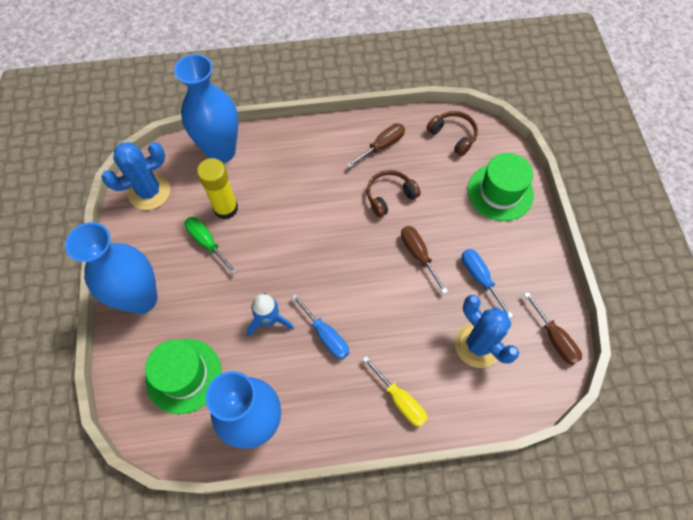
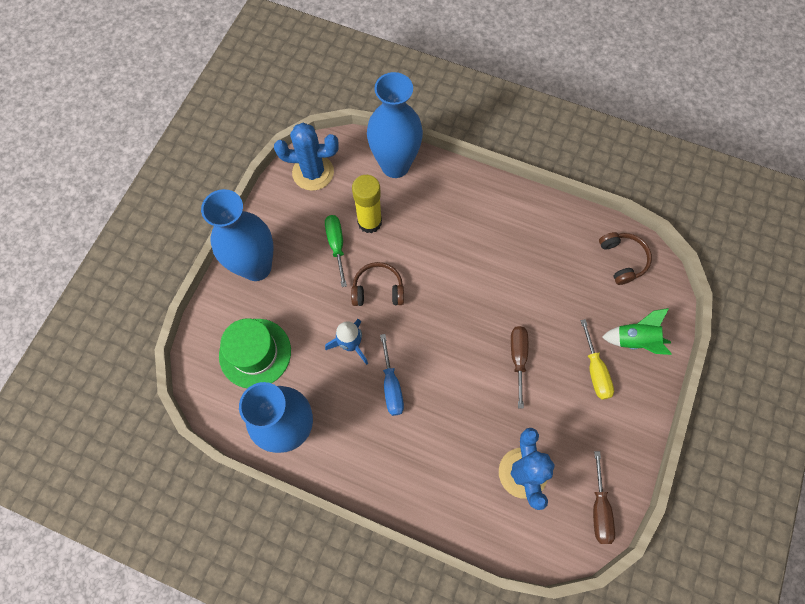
camera: 30 degrees right, 5 degrees up
(382, 146) = (546, 235): brown screwdriver -> none
(389, 196) = (524, 288): brown headphones -> brown headphones (378, 289)
(400, 400) = (422, 480): yellow screwdriver -> yellow screwdriver (595, 370)
(480, 278) = (562, 412): blue screwdriver -> none
(500, 192) = (635, 340): green hat -> green rocket

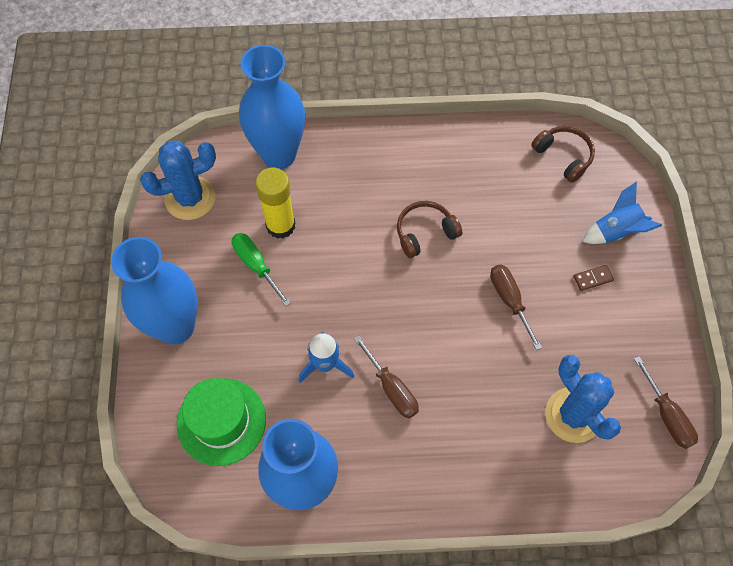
camera: 25 degrees left, 5 degrees down
(378, 289) = (326, 293): brown headphones -> brown headphones (425, 233)
(391, 386) = (391, 388): blue screwdriver -> brown screwdriver
(595, 370) = (592, 278): yellow screwdriver -> brown domino
(635, 340) = (616, 231): green rocket -> blue rocket

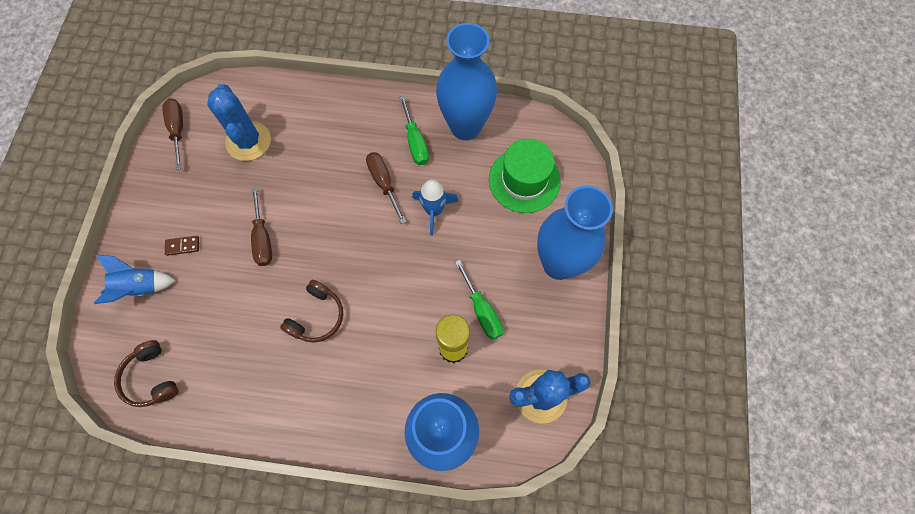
camera: 170 degrees left, 5 degrees up
(365, 450) = (415, 142): none -> green screwdriver
(425, 233) = (317, 316): brown headphones -> brown headphones turned 45 degrees counterclockwise

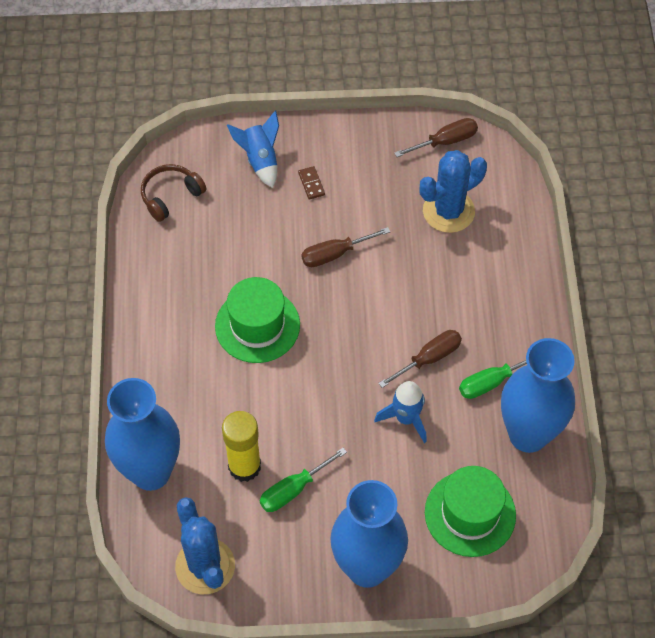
camera: 80 degrees right, 10 degrees down
(317, 316) = (257, 325): brown headphones -> green hat

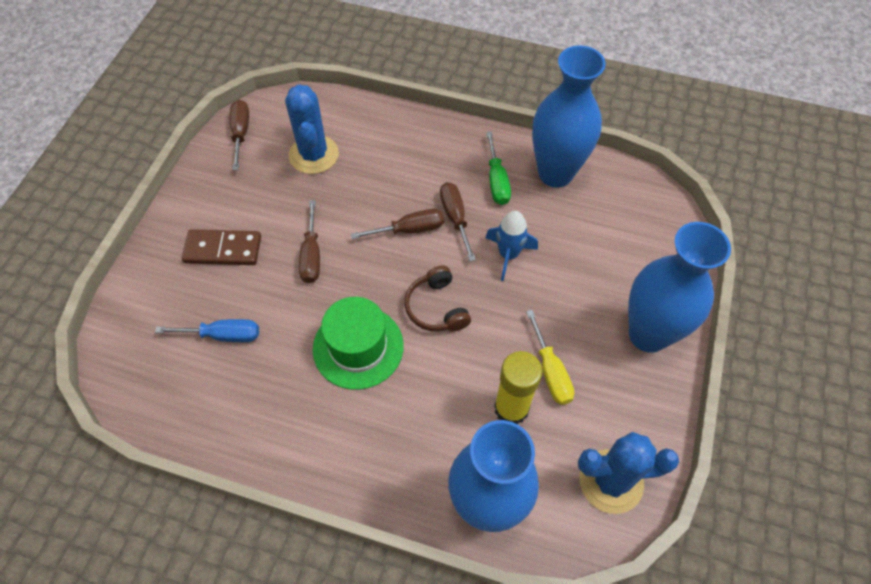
camera: 70 degrees left, 0 degrees up
(171, 196) = (160, 383): brown headphones -> brown headphones (436, 307)
(229, 220) = (223, 335): none -> blue screwdriver
(260, 160) = (168, 285): blue rocket -> none
(293, 489) = (550, 371): green screwdriver -> yellow screwdriver
(311, 184) = (223, 250): brown domino -> brown domino, size x1.99
(398, 323) = (409, 230): none -> brown screwdriver
(470, 513) = (616, 238): green hat -> none

